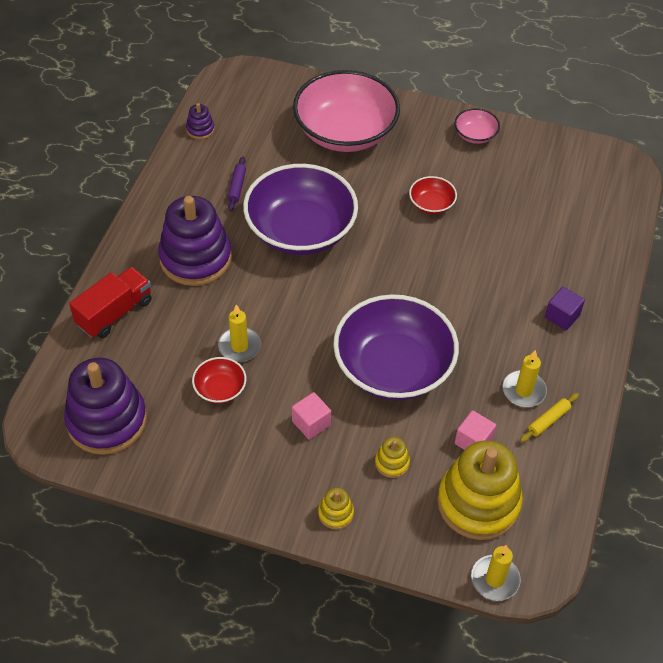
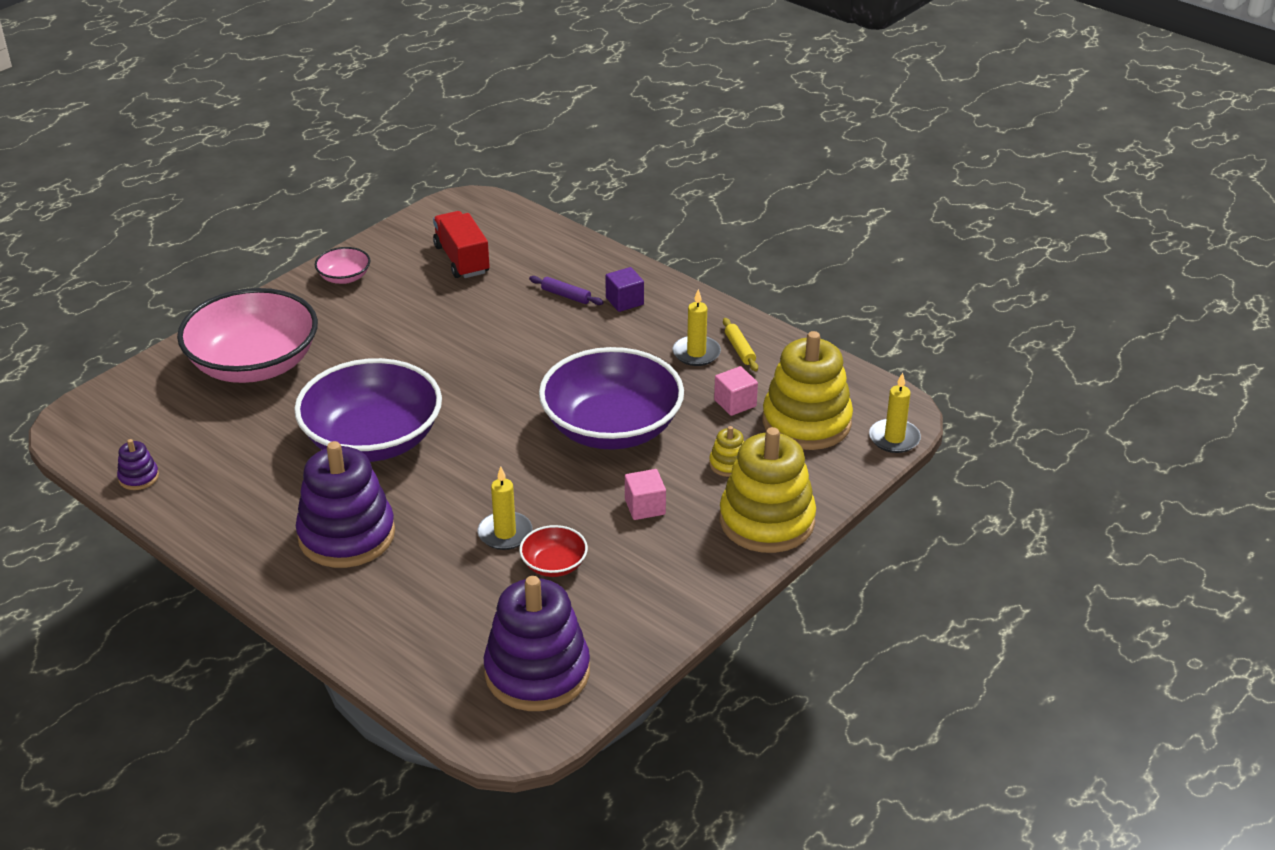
camera: 65 degrees left, 15 degrees down
(114, 313) = (377, 627): red truck -> red truck (462, 259)
(237, 187) = (263, 472): purple rolling pin -> purple rolling pin (566, 295)
(336, 513) = (767, 521): yellow stacking toy -> yellow stacking toy, size x2.35
(431, 204) = (415, 336): red bowl -> none

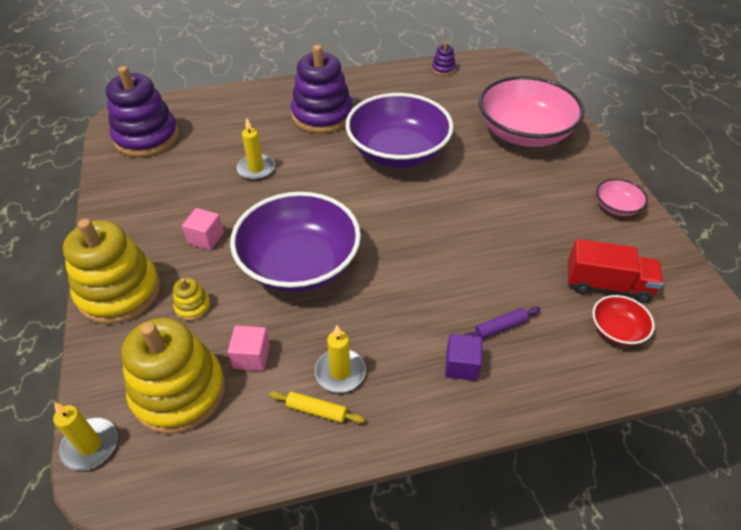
camera: 125 degrees right, 10 degrees up
(554, 564) = (209, 176): red bowl -> red bowl (617, 330)

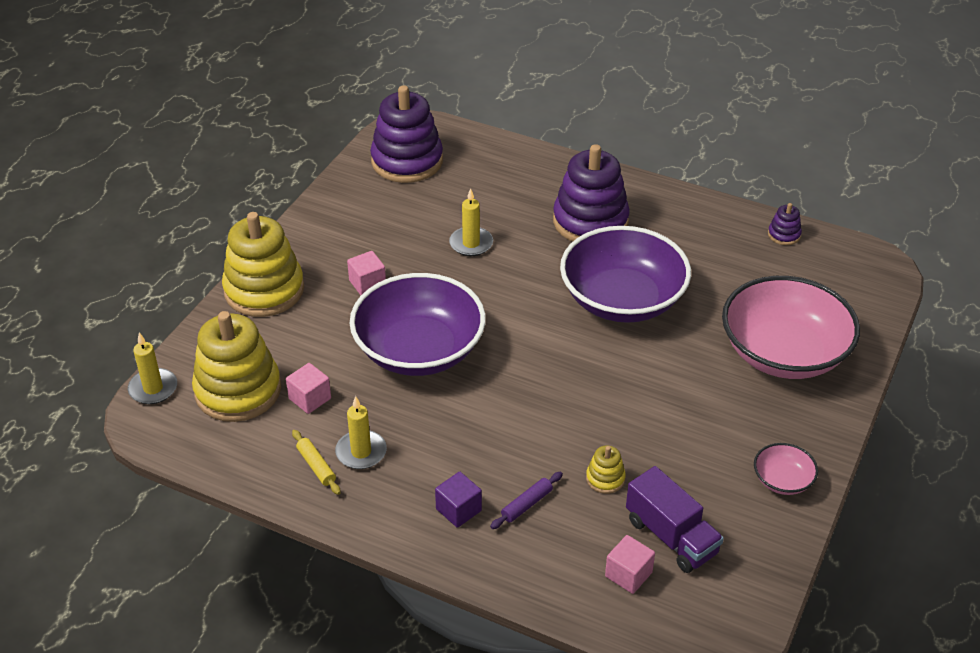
camera: 40 degrees right, 5 degrees down
(193, 306) = (305, 334): yellow stacking toy -> yellow stacking toy (605, 478)
(500, 327) = (527, 504): purple rolling pin -> purple rolling pin turned 60 degrees counterclockwise
(607, 285) = (671, 536): red truck -> purple truck
(617, 330) = (628, 574): red bowl -> pink cube

